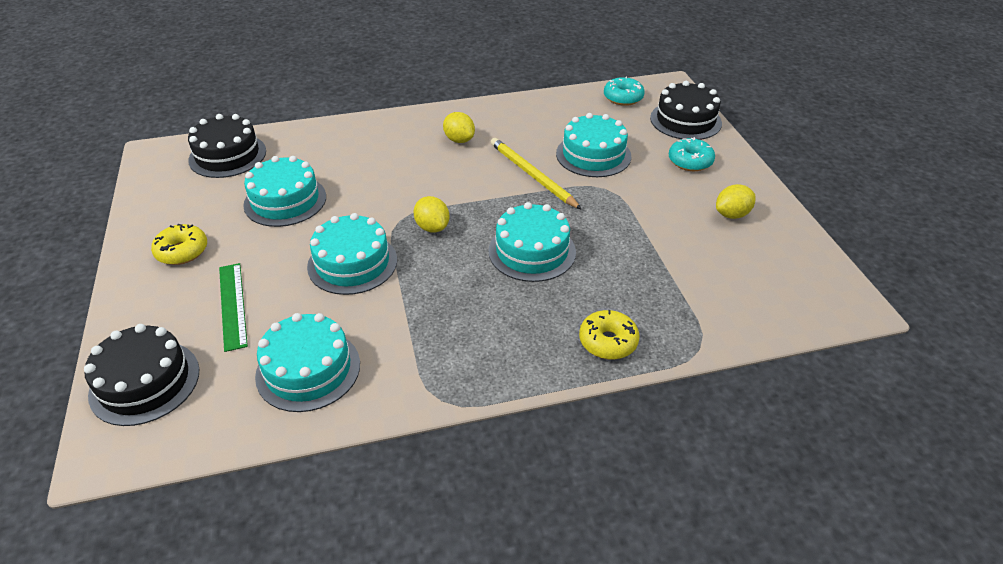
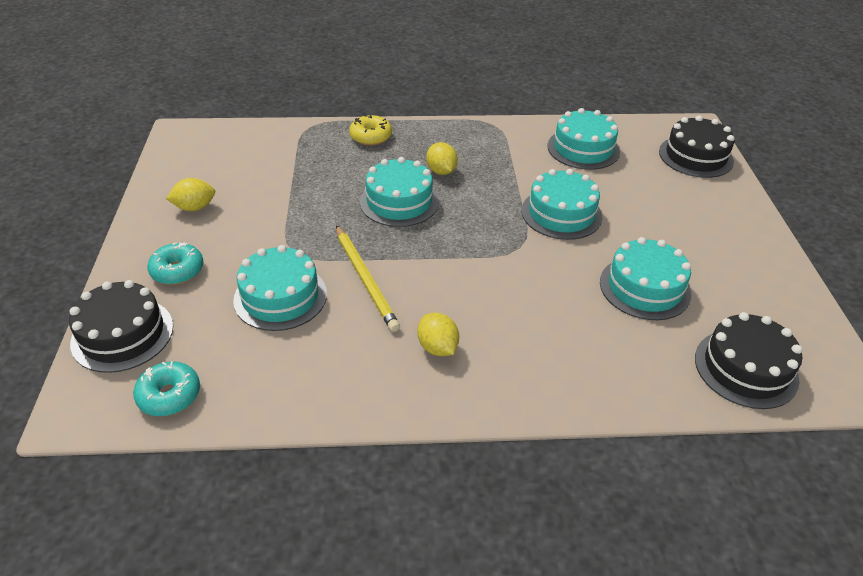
camera: 170 degrees left, 0 degrees up
(182, 251) = (726, 245): yellow donut -> none
(233, 305) = (655, 194): green ruler -> none
(432, 227) = (486, 235): yellow lemon -> yellow lemon (441, 171)

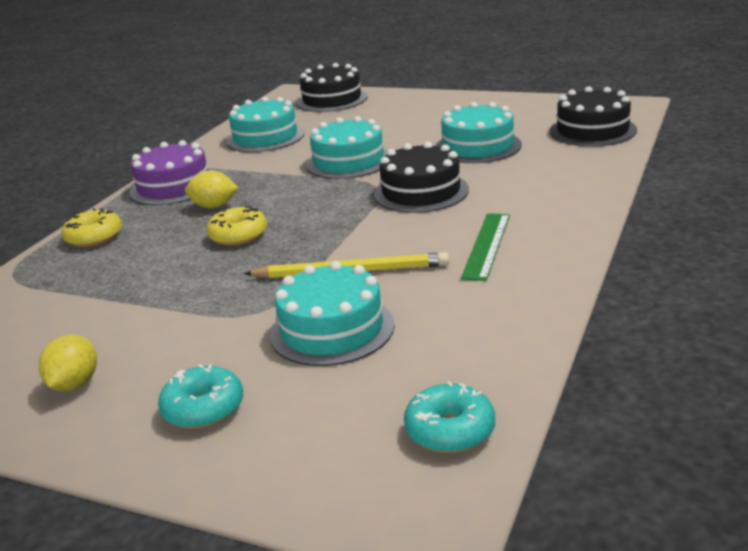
camera: 60 degrees left, 15 degrees down
(122, 334) = (298, 469): black cake -> black cake (421, 192)
(399, 201) = (238, 236): turquoise cake -> yellow donut
(437, 347) = (487, 245): yellow lemon -> green ruler
(465, 138) = (173, 186): none -> purple cake

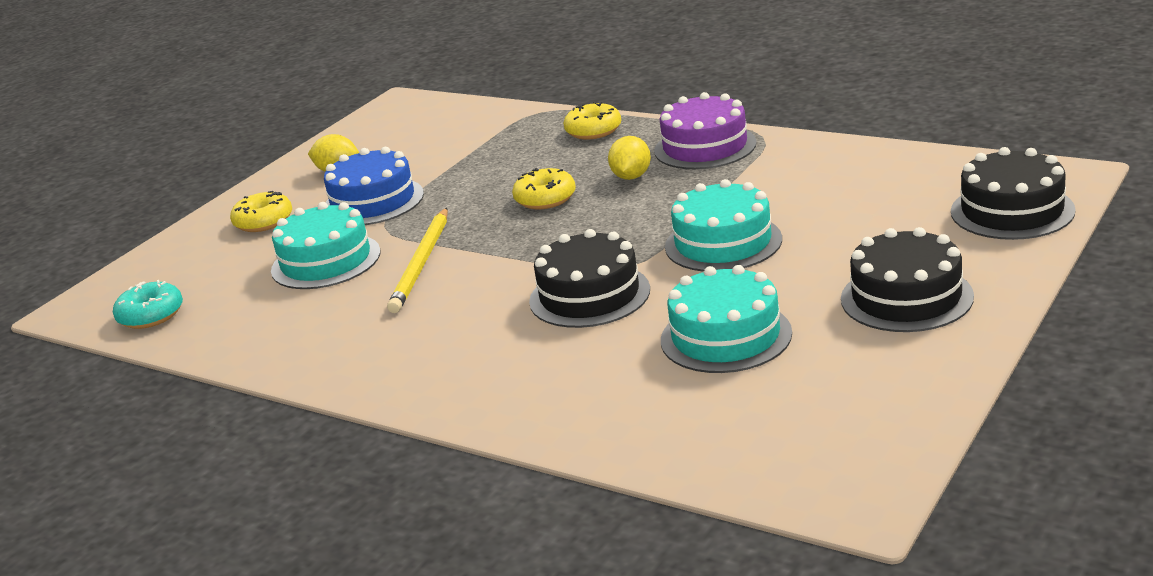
camera: 100 degrees right, 0 degrees up
(189, 333) = (373, 202): none -> blue cake
(203, 409) = (264, 222): turquoise donut -> yellow donut
(265, 137) = (850, 179): turquoise cake -> none
(487, 245) = (418, 336): green ruler -> none
(592, 130) = (742, 443): black cake -> black cake (906, 297)

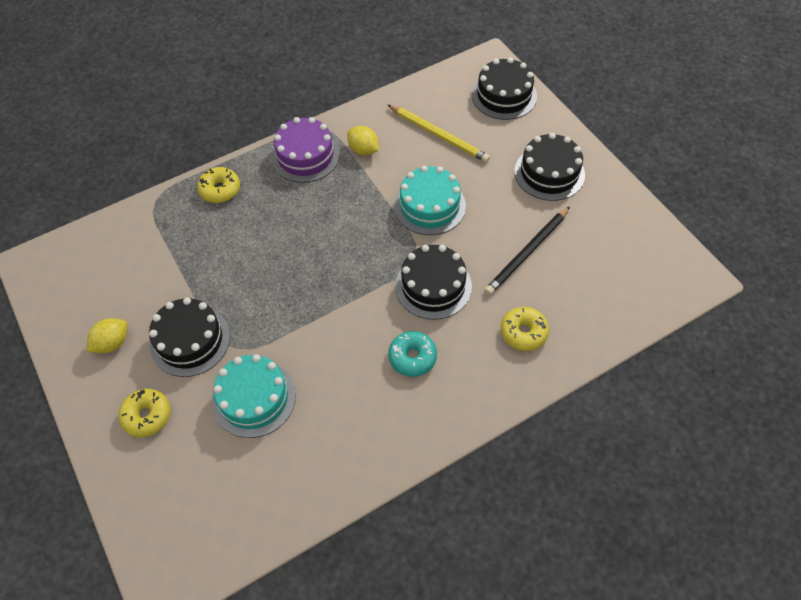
camera: 65 degrees left, 30 degrees up
(151, 315) = (228, 532): turquoise donut -> turquoise donut (412, 357)
(373, 202) = (190, 340): blue cake -> black cake
(421, 263) = (312, 347): yellow pencil -> yellow pencil (439, 135)
(545, 199) = (291, 253): yellow donut -> yellow donut (523, 332)
(631, 177) = (306, 203): yellow lemon -> yellow lemon (363, 150)
(726, 336) = (527, 253): turquoise cake -> black pencil

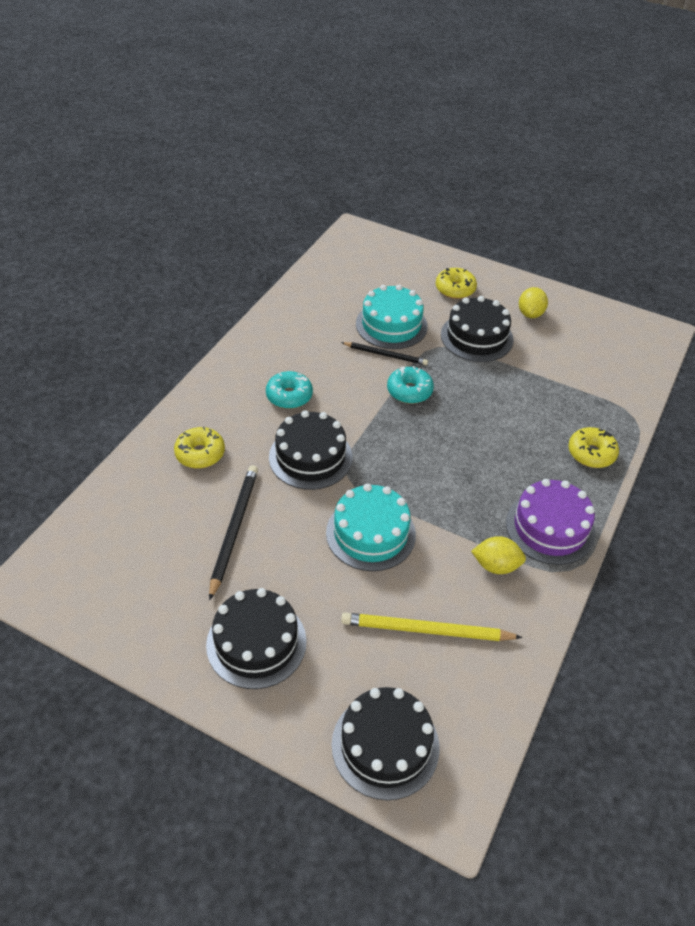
camera: 145 degrees right, 10 degrees down
(291, 362) = (386, 355): none -> black pencil
(304, 310) = (409, 391): none -> turquoise donut

